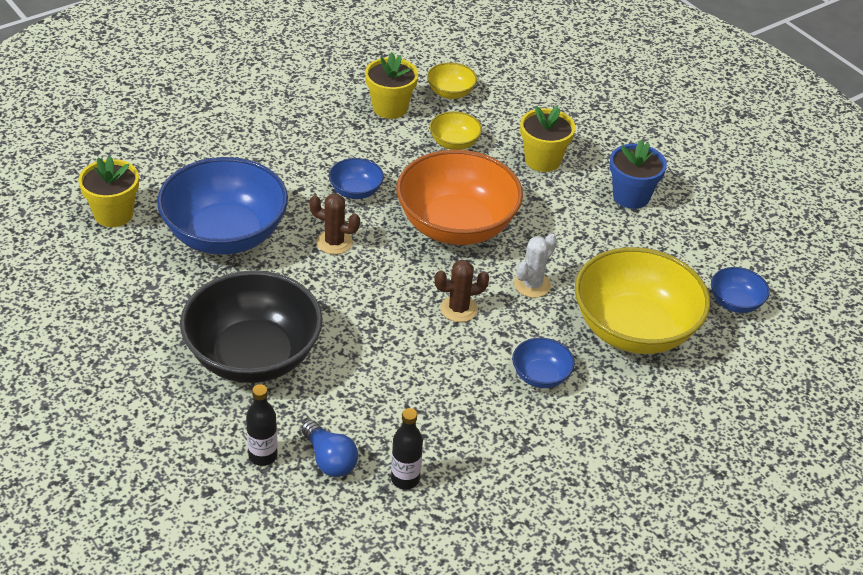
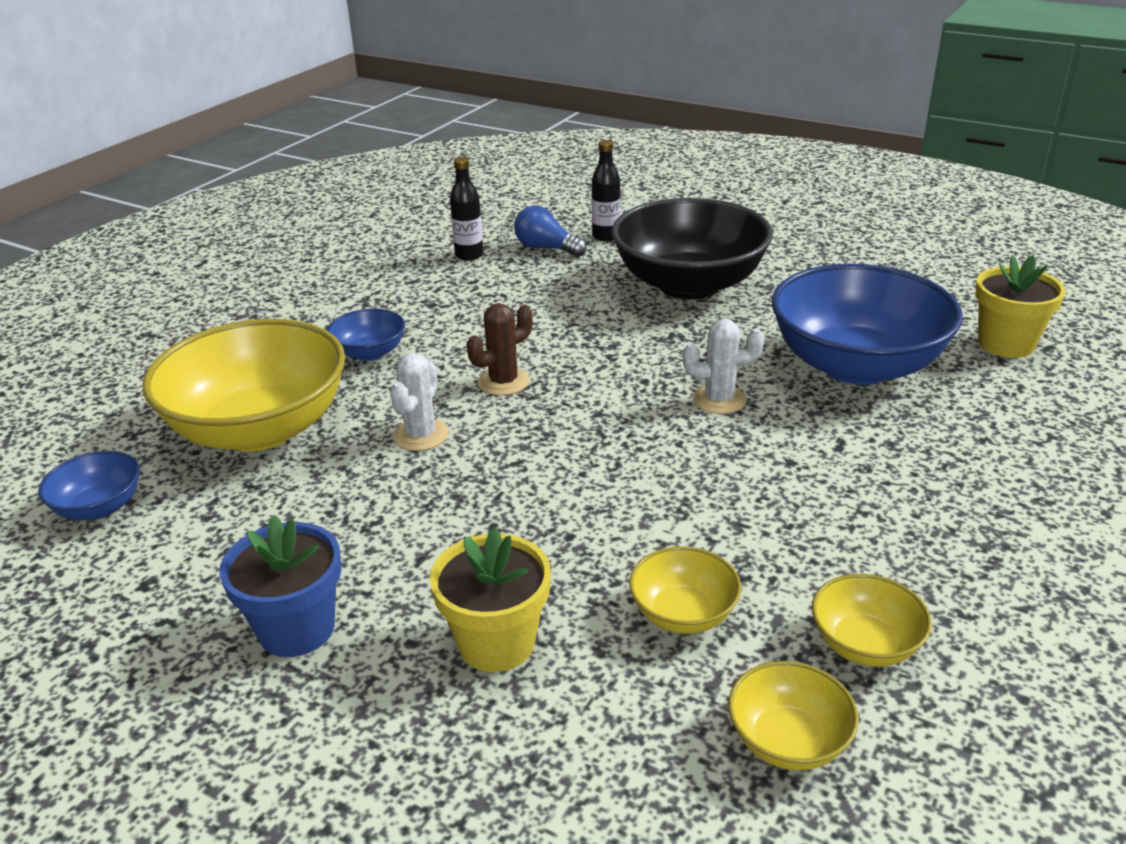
camera: 160 degrees right, 10 degrees down
(334, 242) = (719, 399): brown cactus -> white cactus
(356, 191) = (761, 470): blue bowl -> none
(390, 108) = (865, 644): yellow flower pot -> yellow bowl
(456, 225) = (575, 474): orange bowl -> none

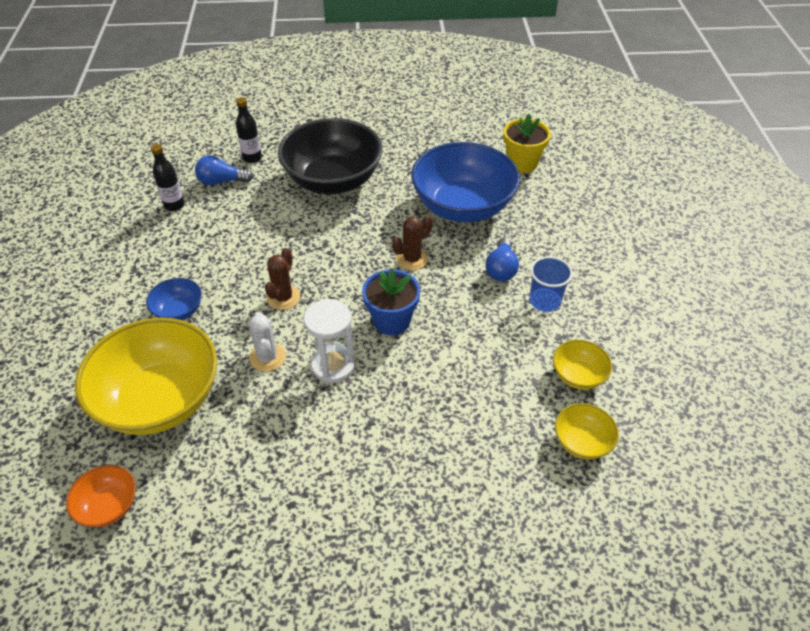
camera: 35 degrees left, 15 degrees up
(99, 507) = (109, 506): blue bowl -> orange bowl
(297, 629) = (312, 514): blue flower pot -> blue flower pot (391, 321)
(493, 476) = (333, 365): none -> white hourglass
(496, 643) = (420, 464): yellow flower pot -> none
(683, 614) = (492, 400): yellow bowl -> none
(719, 399) = (412, 259): white cactus -> brown cactus
(852, 457) = (501, 269): none -> blue light bulb
(892, 523) = (544, 301): none -> blue cup

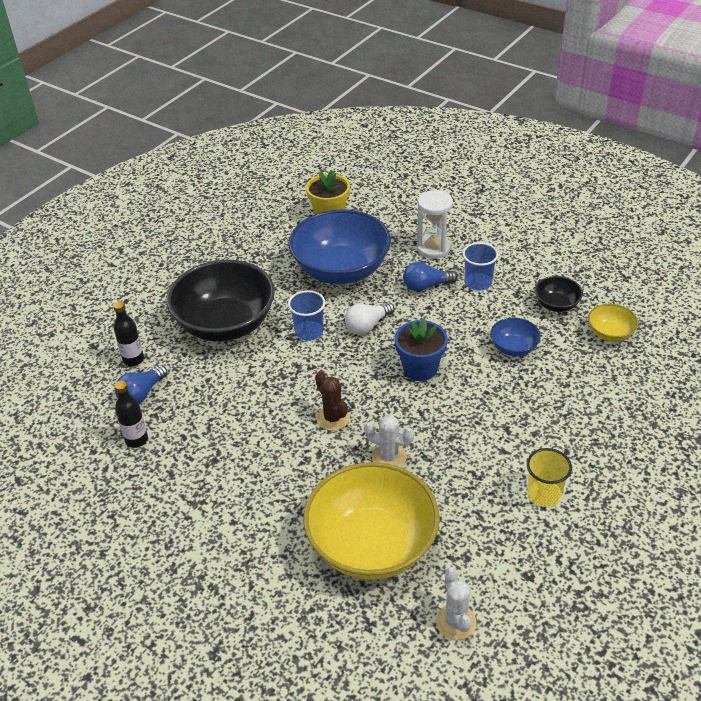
camera: 50 degrees left, 5 degrees down
(109, 506) = (456, 622): orange bowl -> white cactus
(178, 311) = (280, 492): blue bowl -> blue bowl (513, 348)
(307, 497) = (544, 494): none -> yellow cup
(333, 365) = (433, 422): white hourglass -> white hourglass (433, 248)
(369, 229) = (309, 332): none -> blue cup
(412, 259) = (367, 325): brown cactus -> white light bulb
(501, 269) = (426, 286): blue light bulb -> blue light bulb turned 120 degrees clockwise
(578, 375) = (556, 304): yellow bowl -> black bowl

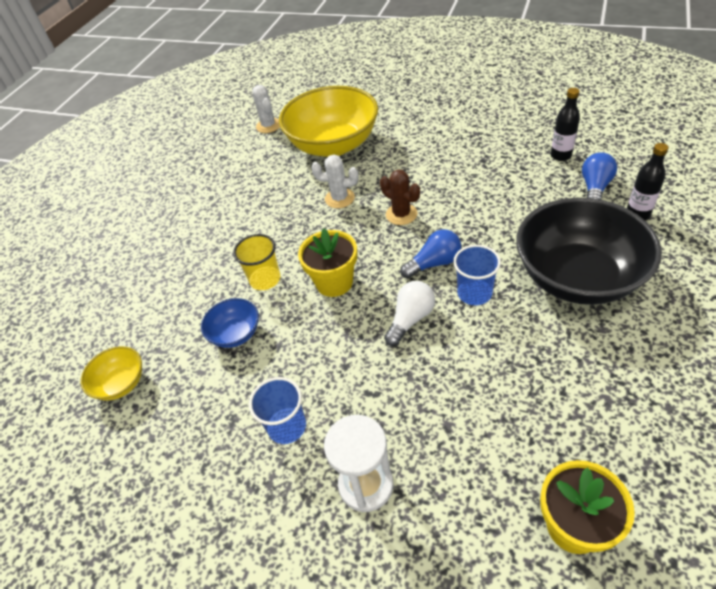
camera: 170 degrees right, 5 degrees up
(341, 270) = (486, 399): blue bowl -> none
(420, 368) = (334, 282): blue flower pot -> yellow flower pot
(426, 286) = (357, 401): blue light bulb -> blue light bulb (434, 263)
(544, 494) = (209, 205): yellow cup -> yellow cup (265, 279)
(556, 304) = (181, 414): black bowl -> none

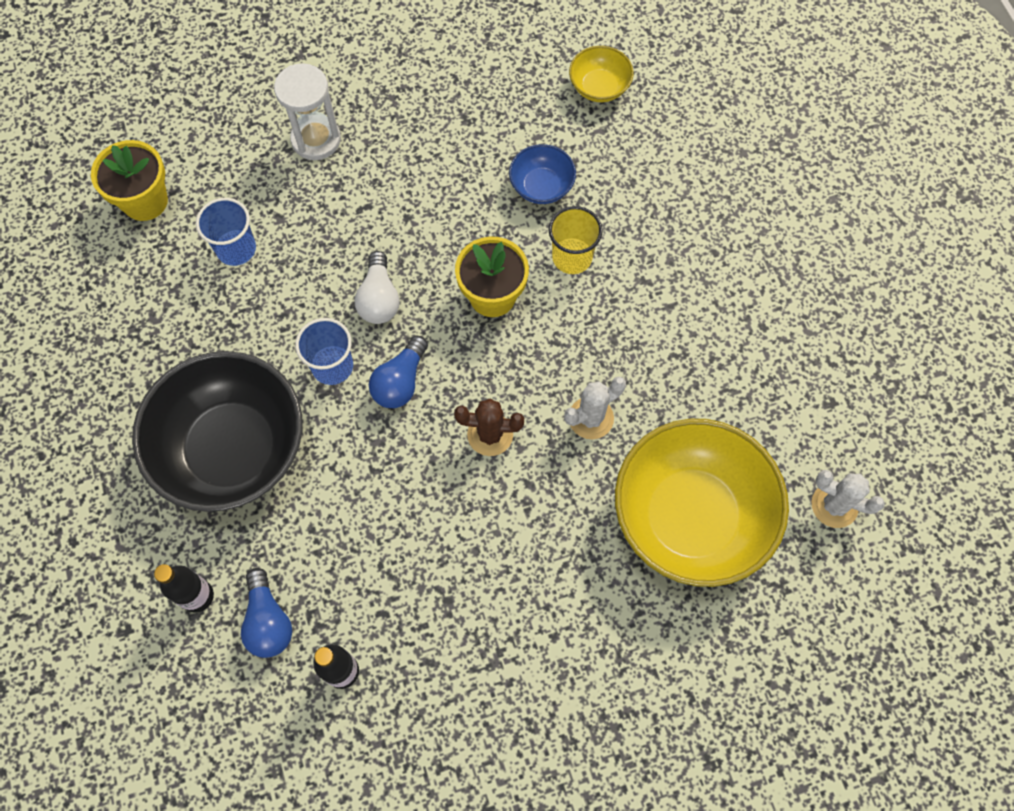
camera: 135 degrees right, 20 degrees up
(287, 427) = (414, 141): blue cup -> blue cup (236, 249)

